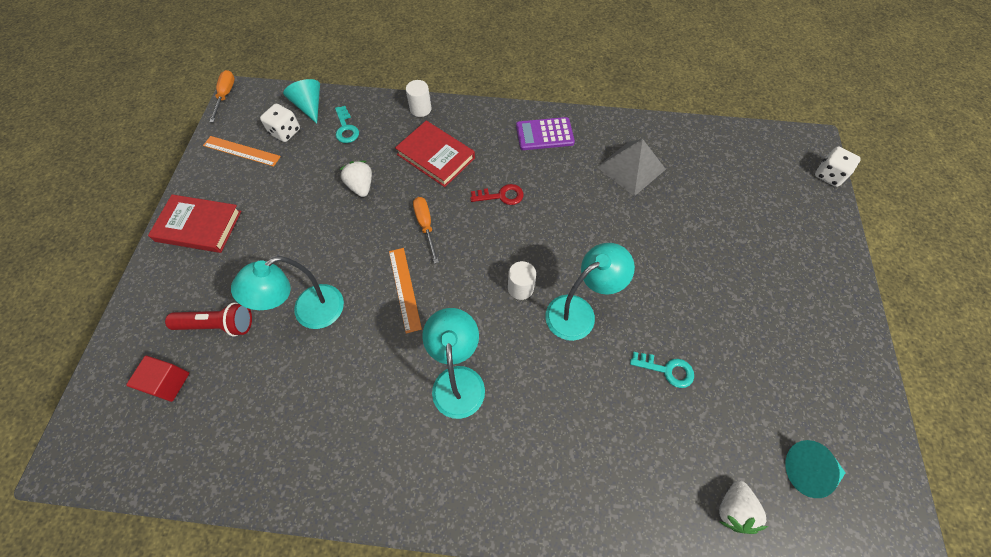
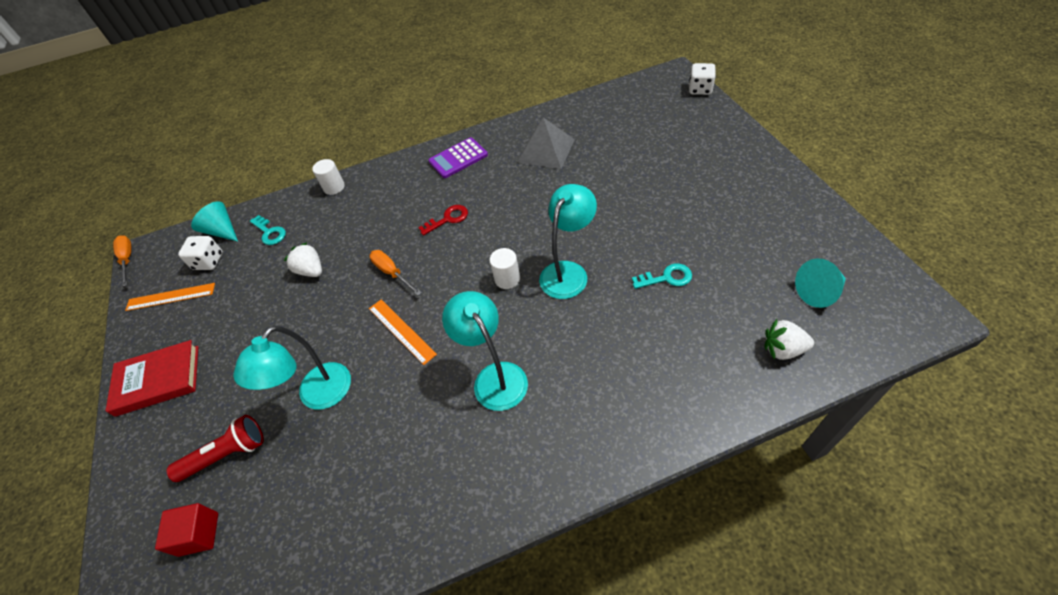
camera: 20 degrees left, 10 degrees down
(436, 156) = (370, 216): red book -> none
(733, 509) = (783, 349): white strawberry -> white strawberry turned 105 degrees clockwise

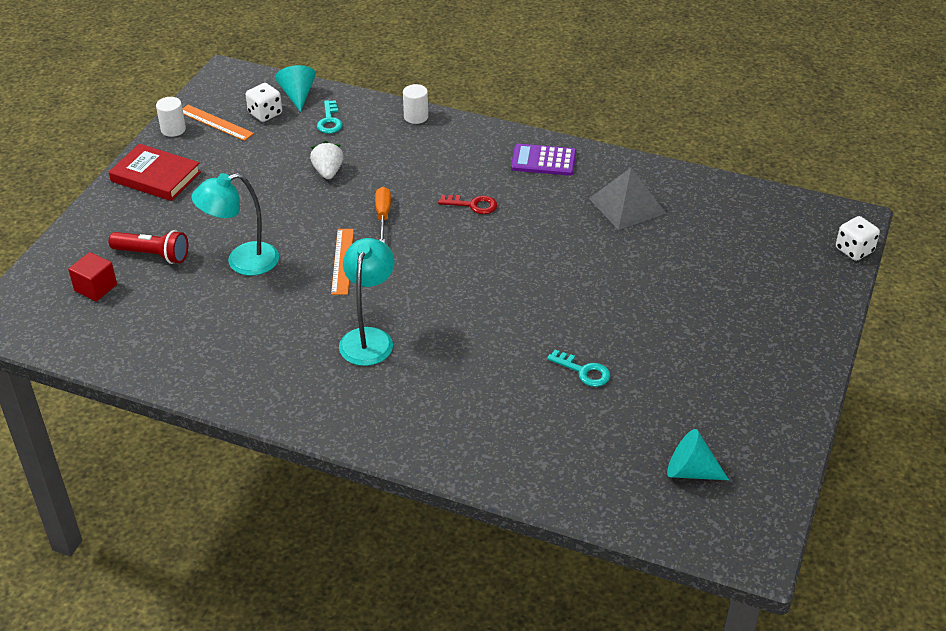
camera: 35 degrees right, 10 degrees down
(128, 259) = (213, 72): orange screwdriver -> none
(507, 279) = (461, 282): white cylinder -> white cylinder (173, 129)
(568, 272) = (513, 311): turquoise lamp -> none
(783, 349) = (599, 481): white strawberry -> none

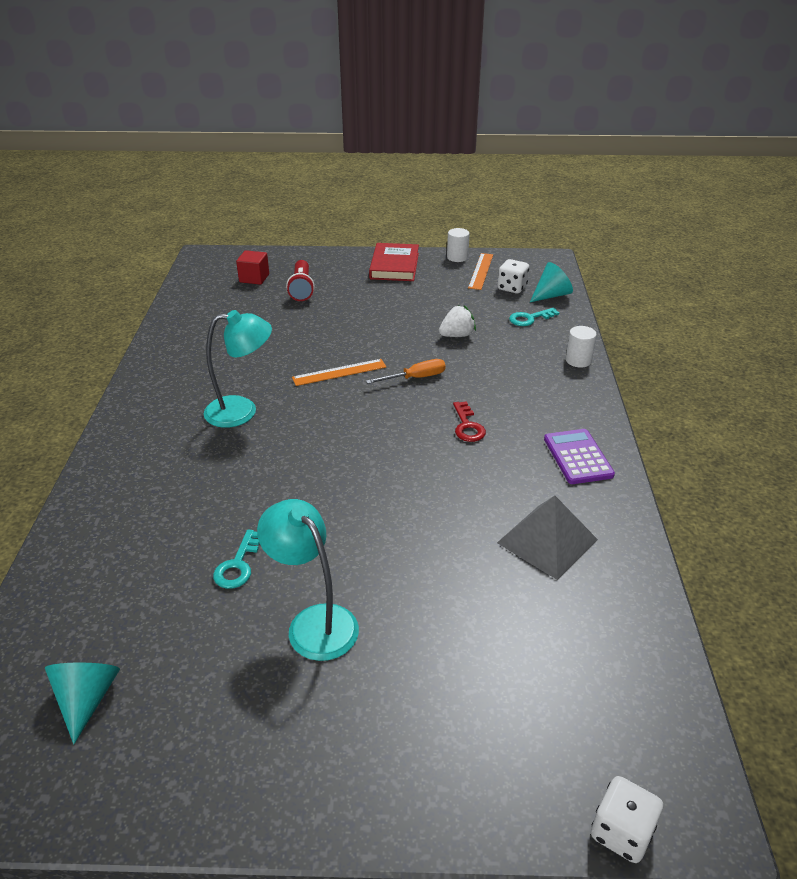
camera: 70 degrees right, 5 degrees down
(242, 262) = (313, 326): turquoise lamp -> turquoise lamp (314, 622)

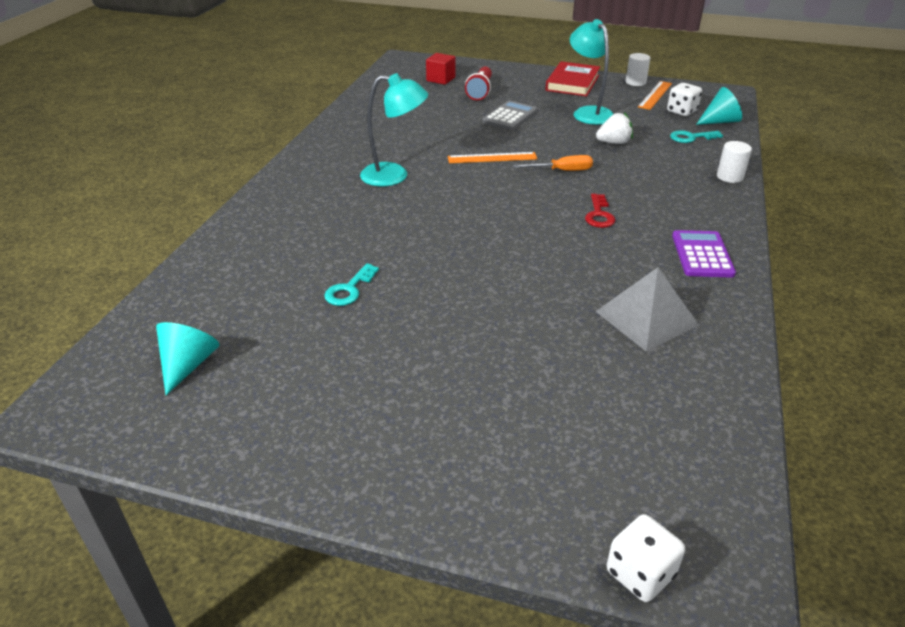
camera: 15 degrees right, 0 degrees up
(314, 622) = (401, 344): turquoise lamp -> turquoise lamp (588, 113)
(342, 317) = (510, 116): none -> grey calculator

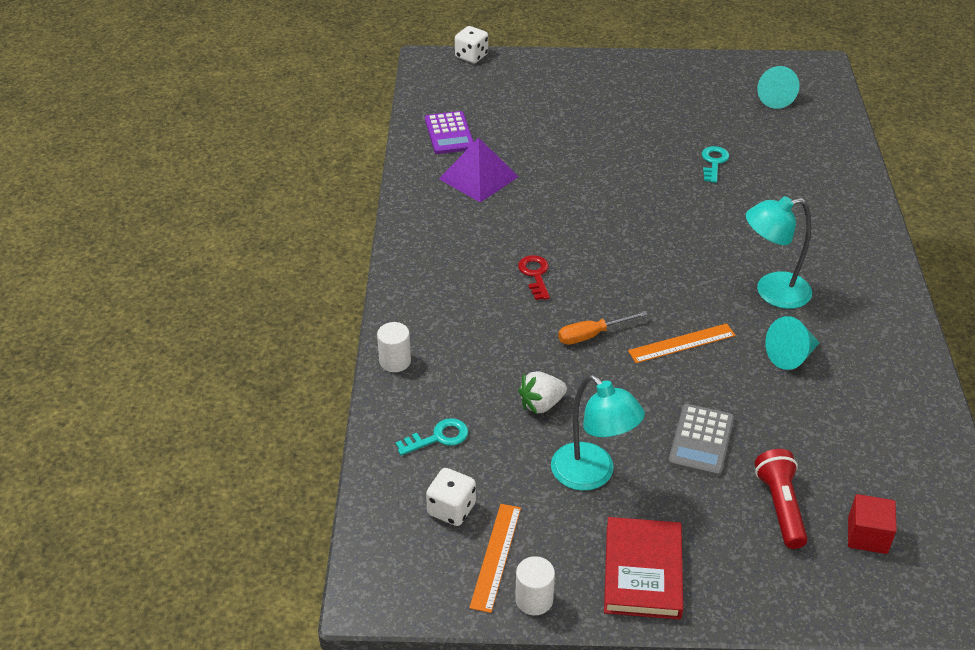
camera: 165 degrees right, 5 degrees up
(647, 318) = (478, 177): grey pyramid -> purple pyramid
(702, 255) = (433, 243): purple calculator -> purple calculator (449, 133)
(720, 121) = (394, 490): turquoise cone -> turquoise cone (791, 356)

